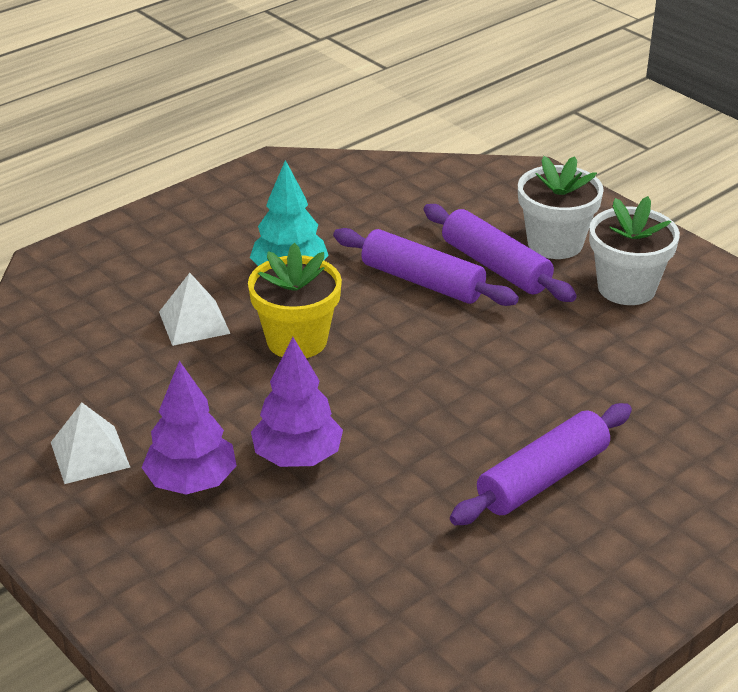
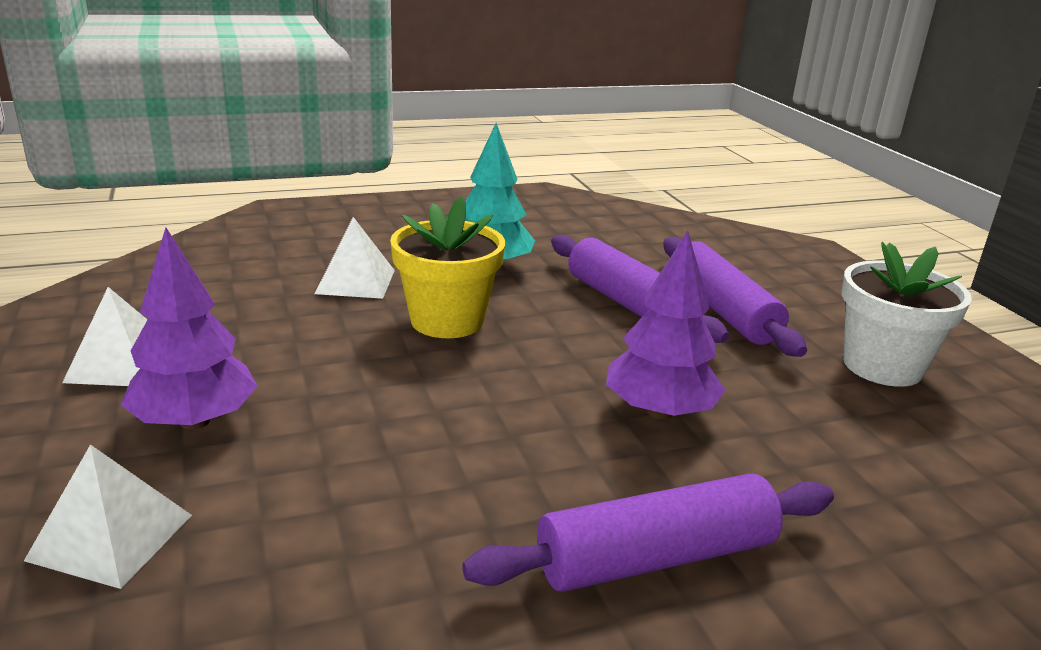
camera: 20 degrees right, 10 degrees down
(219, 571) = (110, 537): none -> white pyramid
(297, 457) = (342, 431): purple tree -> purple tree (659, 412)
(555, 243) = (806, 306): white flower pot -> none

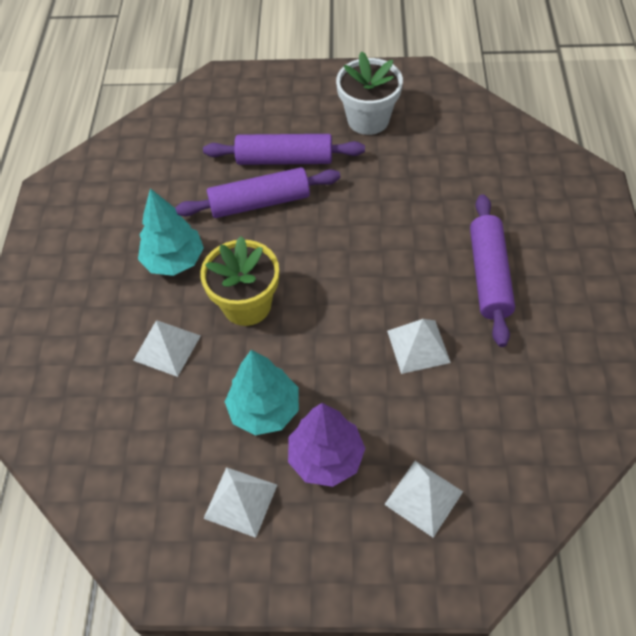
camera: 65 degrees left, 30 degrees up
(274, 359) = (264, 409): none -> turquoise tree
(438, 485) = (418, 346): none -> white pyramid
(659, 412) = (381, 232): purple tree -> none

